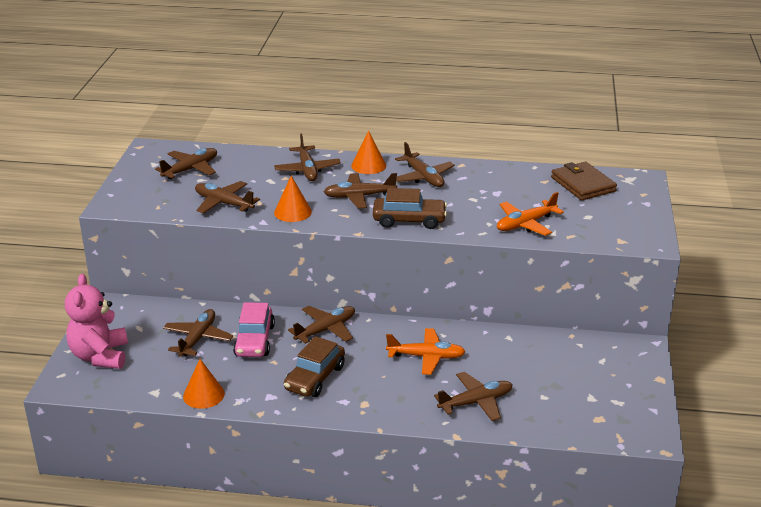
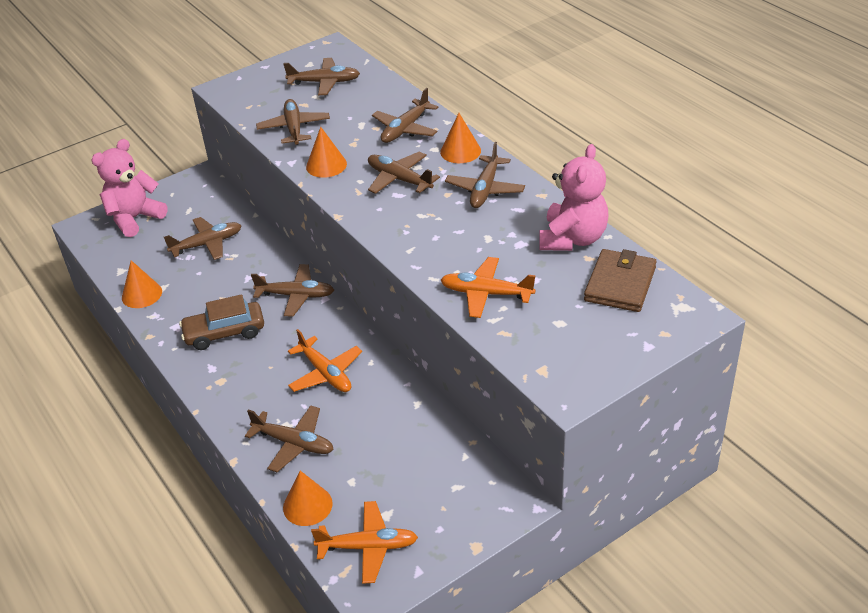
camera: 50 degrees right, 10 degrees up
(254, 340) = (237, 271): pink car -> none
(409, 220) = (397, 227): brown car -> none
(519, 177) = (572, 239): none -> pink teddy bear
(542, 424) = (307, 505): none -> orange cone
(610, 418) = (368, 547): none -> orange plane

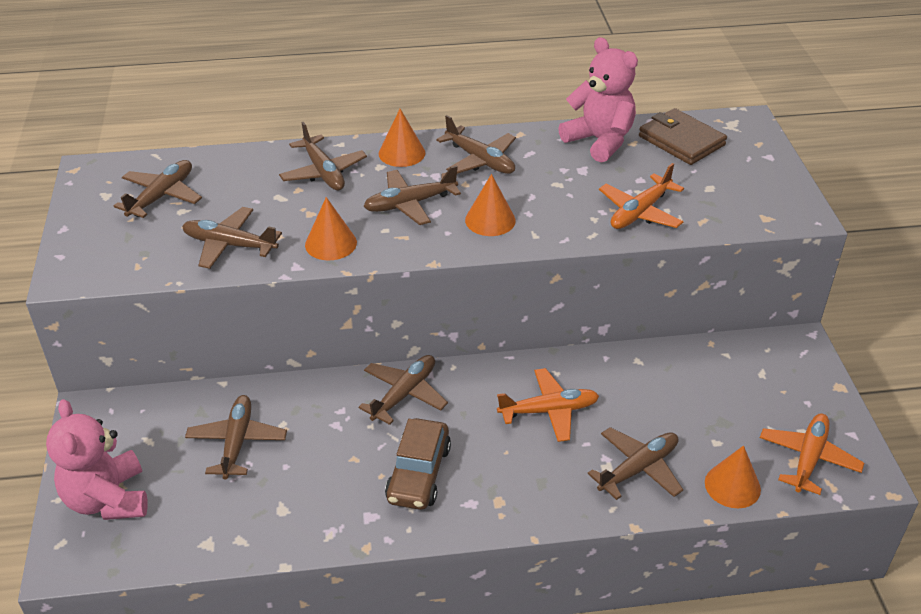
camera: 65 degrees left, 0 degrees up
(142, 294) = (278, 534): orange cone -> orange cone (490, 220)

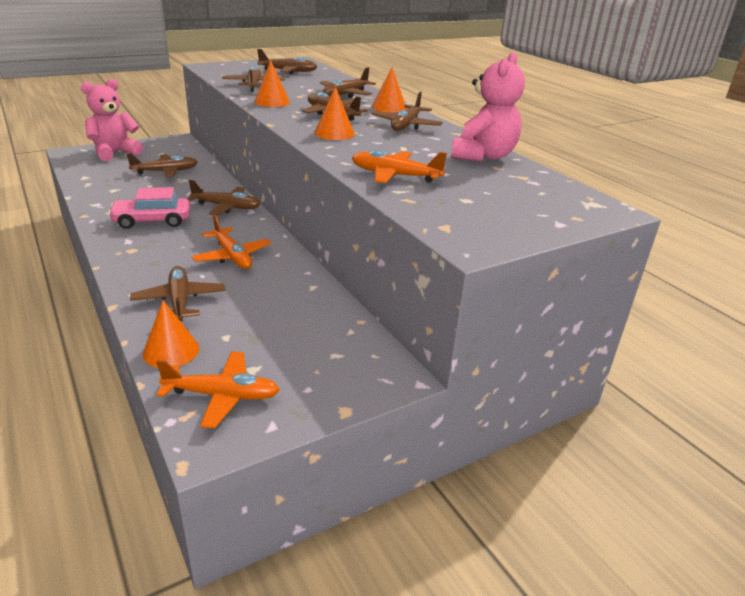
camera: 65 degrees right, 10 degrees down
(419, 474) = (152, 221): brown car -> pink car
(638, 469) = (180, 301): brown plane -> brown plane turned 135 degrees counterclockwise
(681, 141) = (529, 184): brown wallet -> none

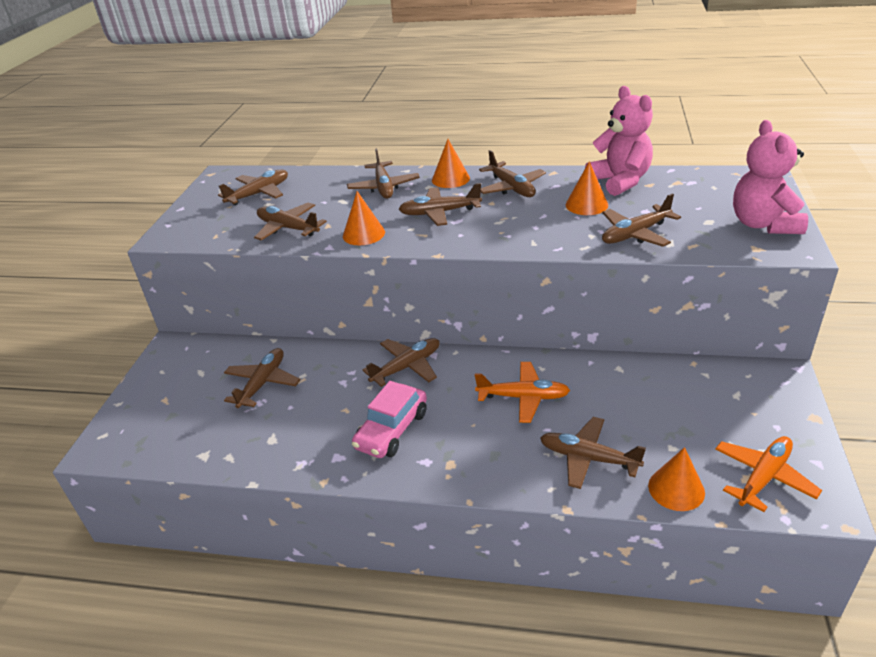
camera: 45 degrees left, 5 degrees up
(114, 153) = (151, 409): pink teddy bear -> pink teddy bear (763, 224)
(334, 133) = (500, 229): orange cone -> orange cone (586, 205)
(395, 175) = (635, 234): orange plane -> brown plane

